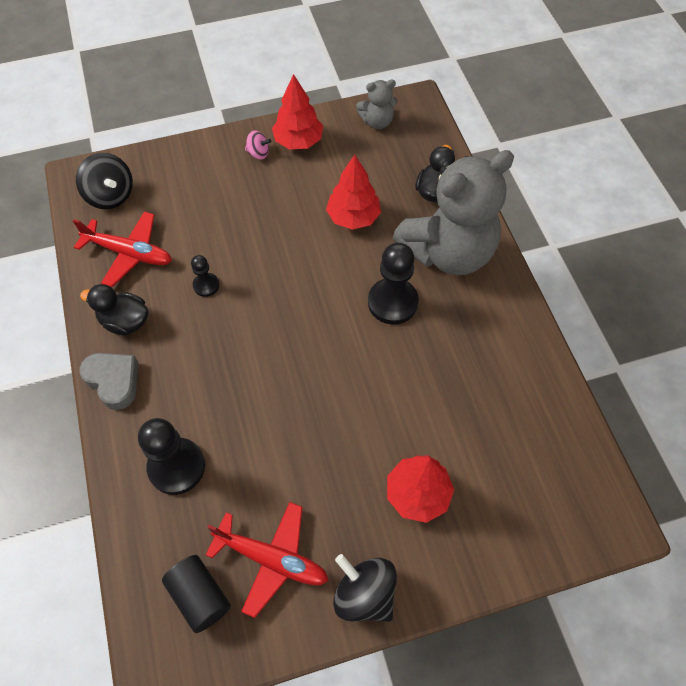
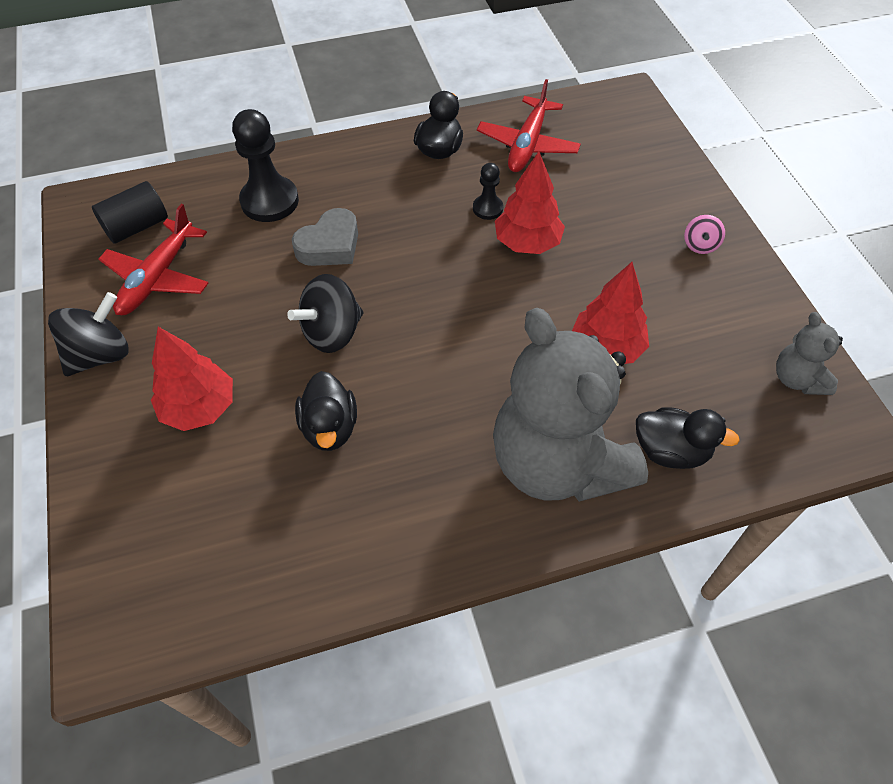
camera: 90 degrees right, 5 degrees down
(111, 196) = (606, 123): black spinning top -> black spinning top (332, 333)
(114, 381) = (369, 149): grey heart -> grey heart (330, 245)
(298, 141) = (732, 286): red tree -> red tree (527, 243)
(392, 302) = (468, 390): black pawn -> none
(430, 393) = (330, 427): none -> black duck

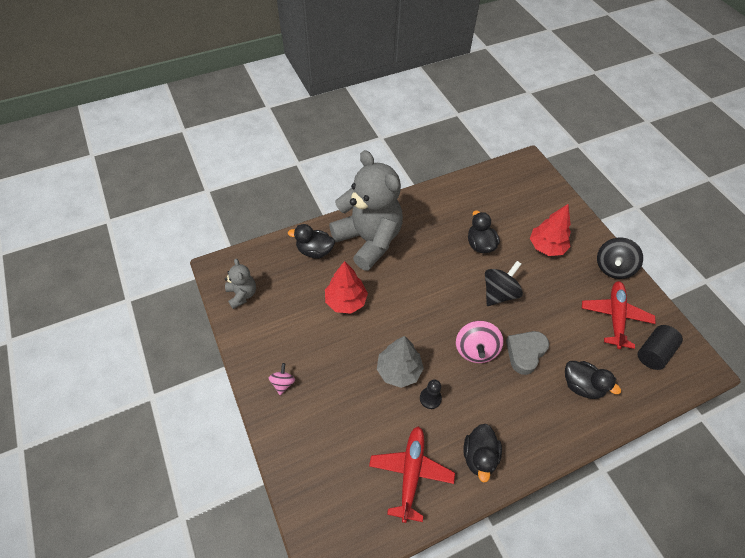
camera: 170 degrees right, 0 degrees up
(269, 201) = (581, 385): black pawn -> black duck
(404, 256) = (475, 350): none -> pink spinning top
(527, 243) = (399, 370): red tree -> grey tree

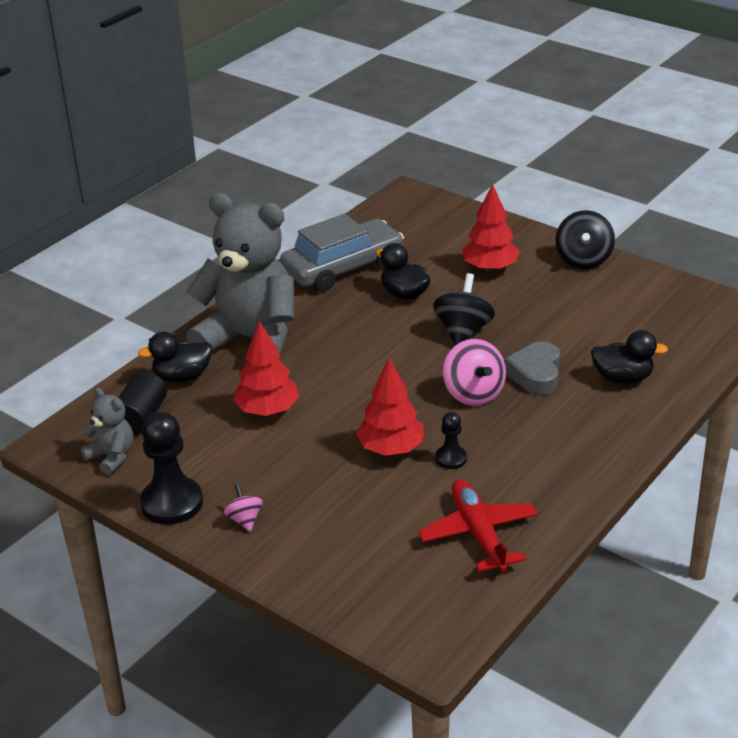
camera: 25 degrees left, 20 degrees down
(252, 348) = (172, 503): none -> black pawn
(399, 370) = (391, 449): grey tree -> red tree
(455, 206) = (343, 268): none -> grey car
(479, 456) = (549, 485): black duck -> none
(615, 316) = (617, 303): red plane -> none
(653, 352) = (682, 319): black cylinder -> black cylinder (140, 418)

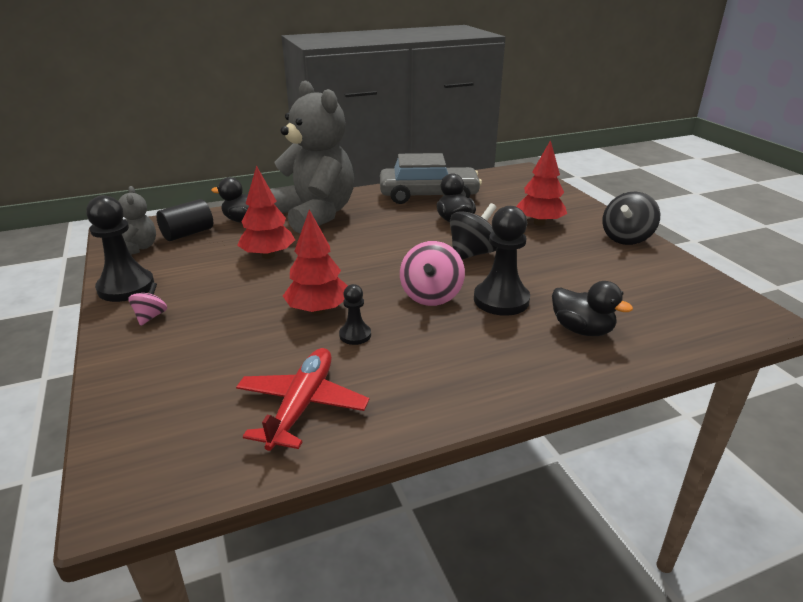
camera: 30 degrees right, 5 degrees down
(536, 374) = (501, 300): grey heart -> black pawn

